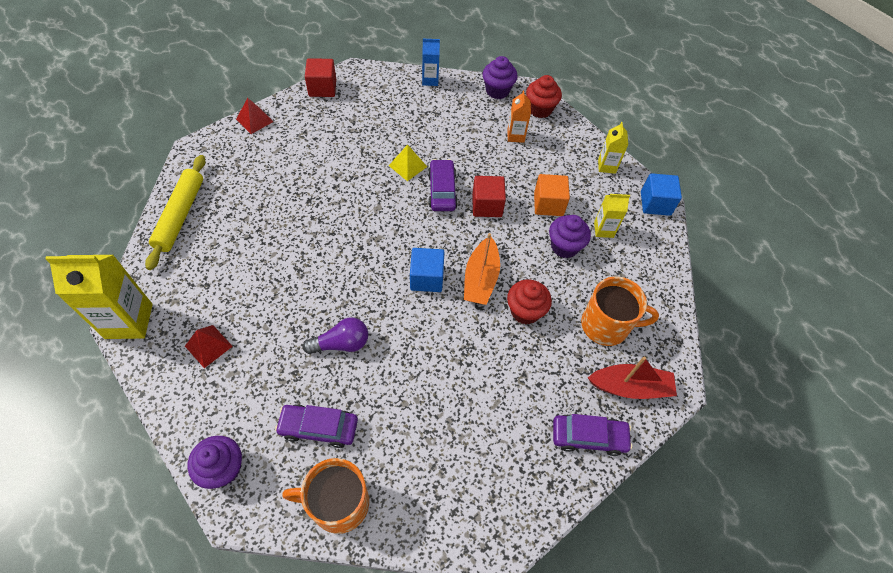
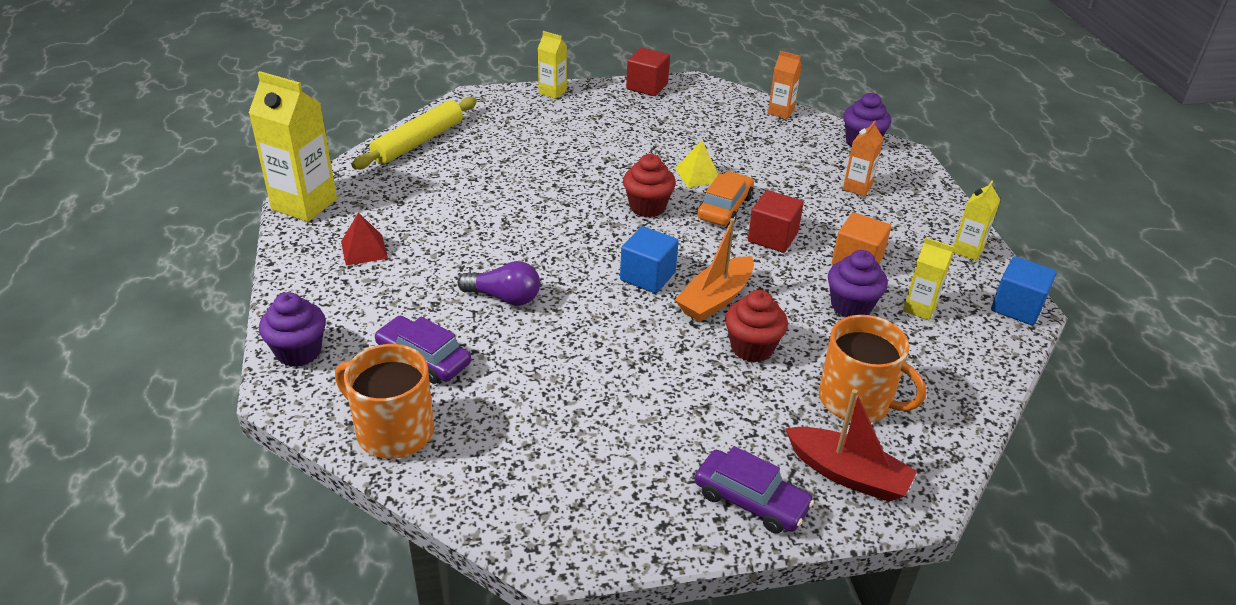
camera: 30 degrees right, 20 degrees down
(254, 120) = (552, 92): red pyramid -> yellow carton
(430, 80) = (781, 112): blue carton -> orange carton
(442, 190) = (724, 208): purple car -> orange car
(540, 109) = (908, 173): red cupcake -> red cupcake (647, 207)

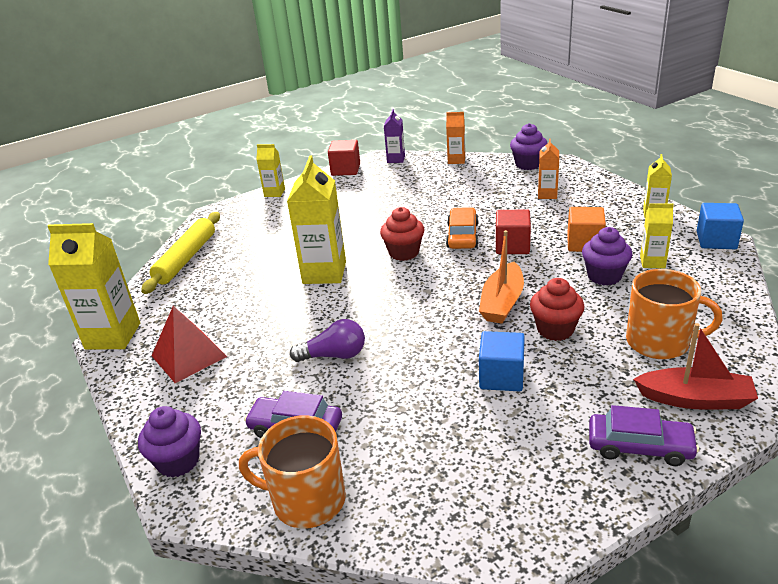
camera: 15 degrees left, 5 degrees down
(364, 250) = (188, 356): red pyramid -> red pyramid, size x1.50
(549, 203) = (324, 273): none -> yellow carton
(647, 276) = (439, 302): blue cube -> blue cube (501, 377)
(698, 175) = (426, 219): yellow pyramid -> none
(712, 90) = (396, 159): none -> purple carton

